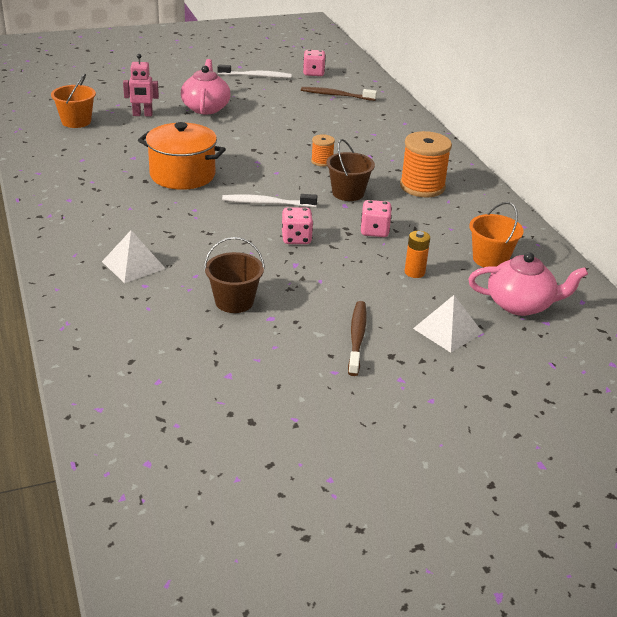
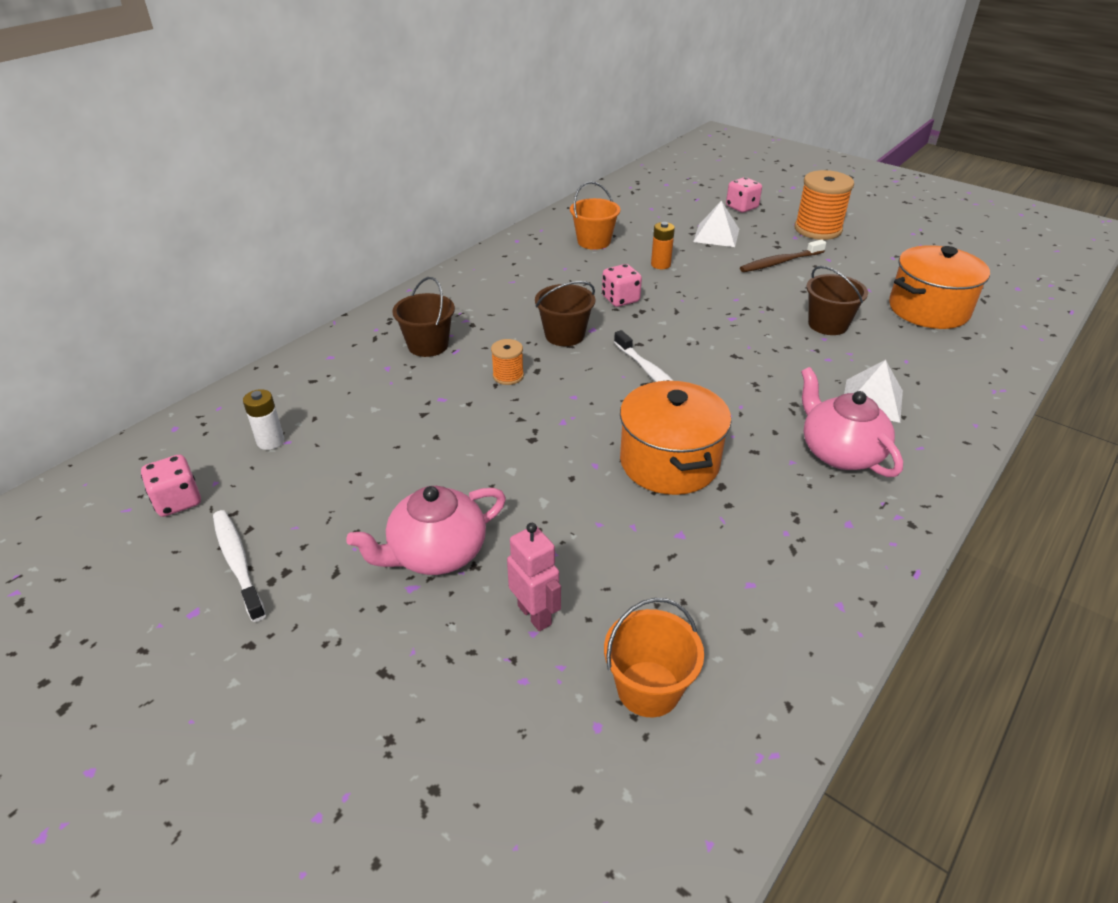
camera: 120 degrees left, 5 degrees up
(189, 370) = (928, 309): none -> orange pot
(296, 238) = (691, 332): pink dice -> pink dice (741, 207)
(336, 95) = (270, 441): brown toothbrush -> white battery
(386, 150) = (428, 345): none -> brown bucket
(422, 187) = (498, 301): orange spool -> orange spool (817, 229)
(521, 304) = (642, 219): pink teapot -> pink teapot (839, 452)

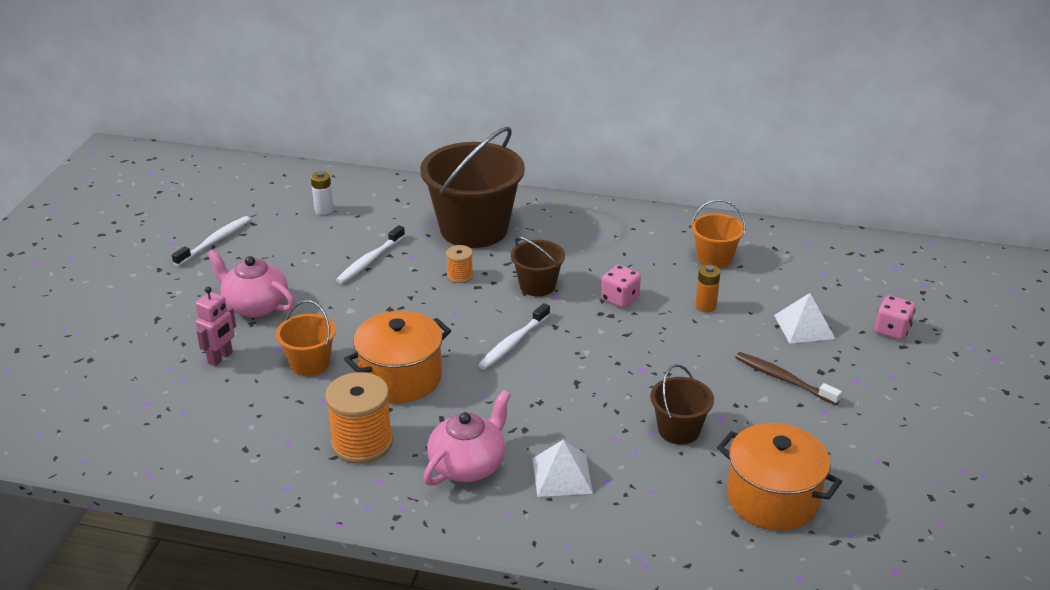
camera: 65 degrees right, 5 degrees down
(178, 501) = (253, 202): pink dice -> none
(421, 431) = (369, 260): none -> white toothbrush
(428, 345) = (474, 229): brown bucket -> brown bucket, size x2.01
(648, 689) = (180, 416): orange bucket -> orange bucket (310, 363)
(817, 229) = (893, 393): orange spool -> orange spool (362, 443)

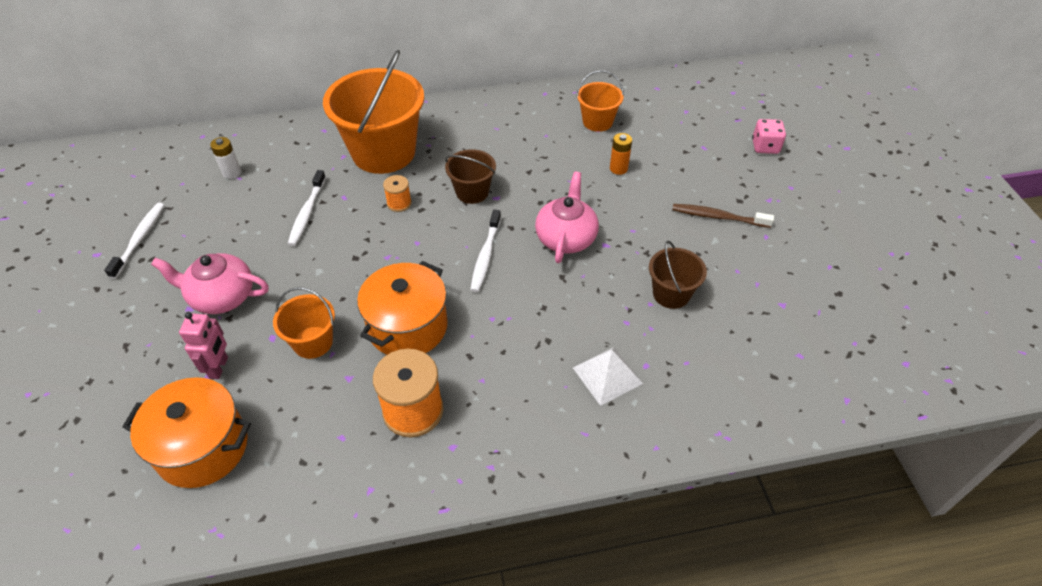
camera: 25 degrees left, 15 degrees up
(468, 465) = (522, 396): pink teapot -> pink teapot (566, 238)
(474, 229) = (383, 152): brown bucket -> orange bucket
(620, 299) = (548, 183): pink dice -> none
(772, 498) = (780, 332): orange pot -> orange pot (203, 448)
(804, 326) = (702, 163): white pyramid -> none

